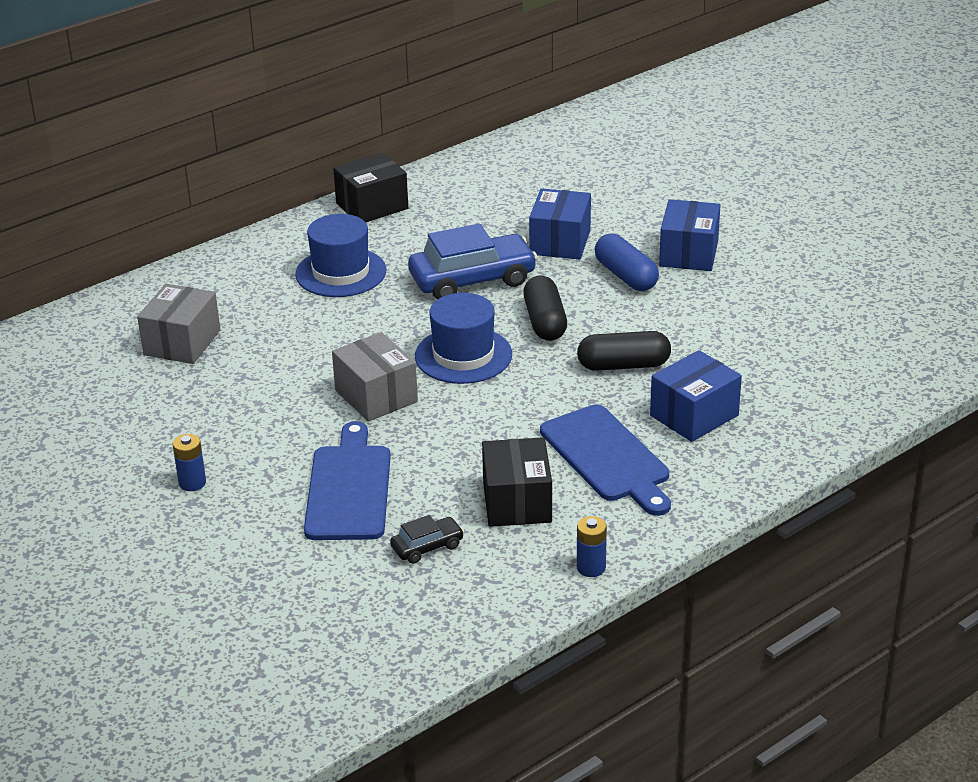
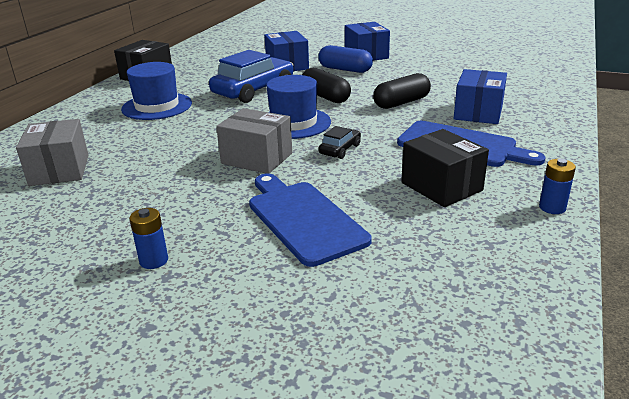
camera: 30 degrees left, 5 degrees down
(427, 547) = (417, 236): black car -> black car (340, 149)

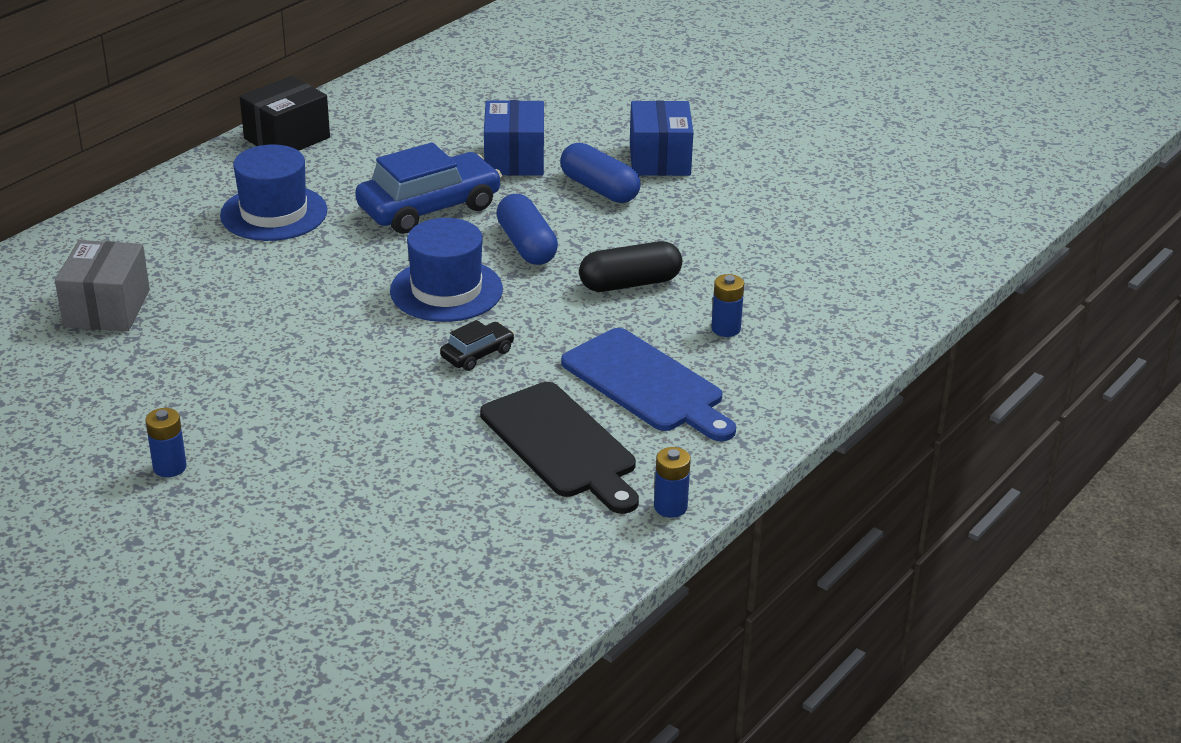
camera: 15 degrees right, 5 degrees up
(257, 158) = (360, 345): grey box -> none
(303, 219) = (361, 452): blue cutting board -> none
(325, 97) = (526, 245): black capsule -> blue capsule
(441, 186) = (562, 444): black box -> black cutting board
(478, 112) = (726, 329): blue box -> blue battery

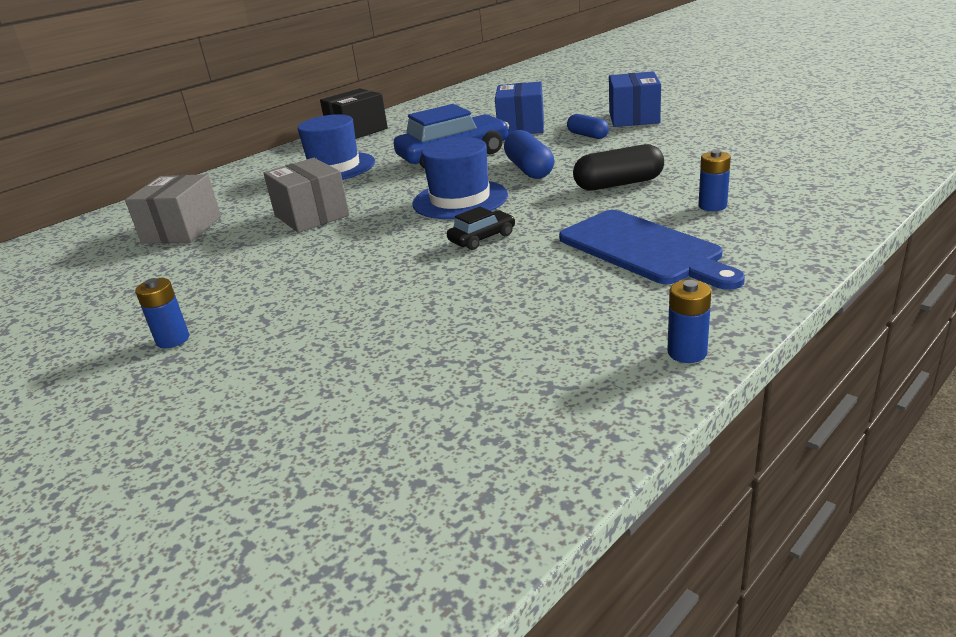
camera: 10 degrees right, 5 degrees down
(268, 299) = (311, 215): none -> grey box
(562, 444) = (561, 301): black cutting board -> none
(599, 189) = (587, 135): blue capsule -> blue capsule, size x0.65

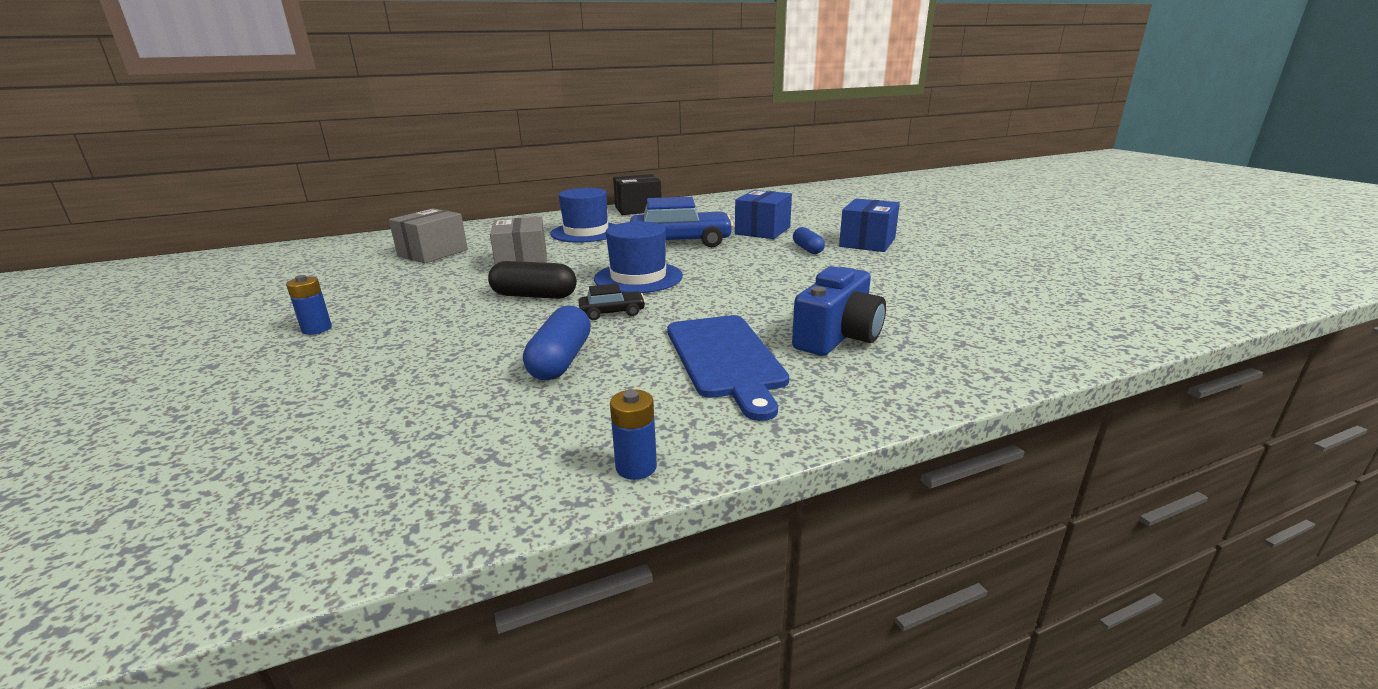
camera: 20 degrees right, 5 degrees down
(529, 169) = (723, 266): blue capsule -> blue capsule (561, 360)
(618, 184) = (779, 296): black capsule -> black capsule (534, 296)
(712, 206) = (837, 336): blue battery -> blue camera

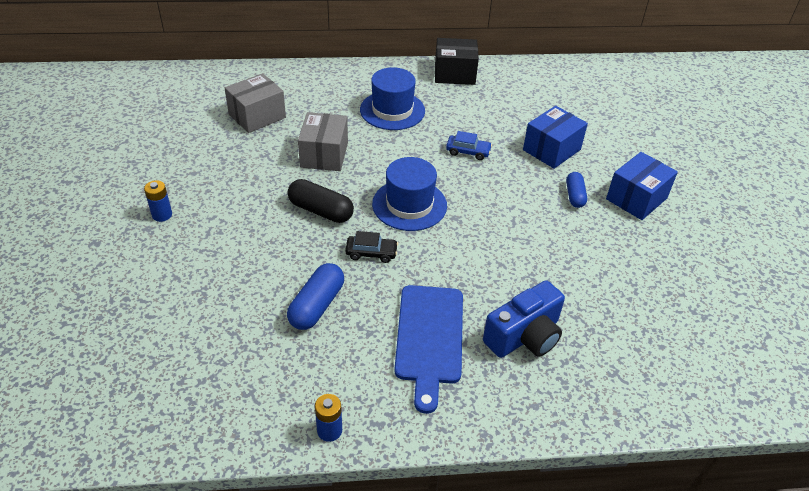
camera: 15 degrees right, 20 degrees up
(680, 242) = (468, 152): blue car -> blue car, size x0.47

